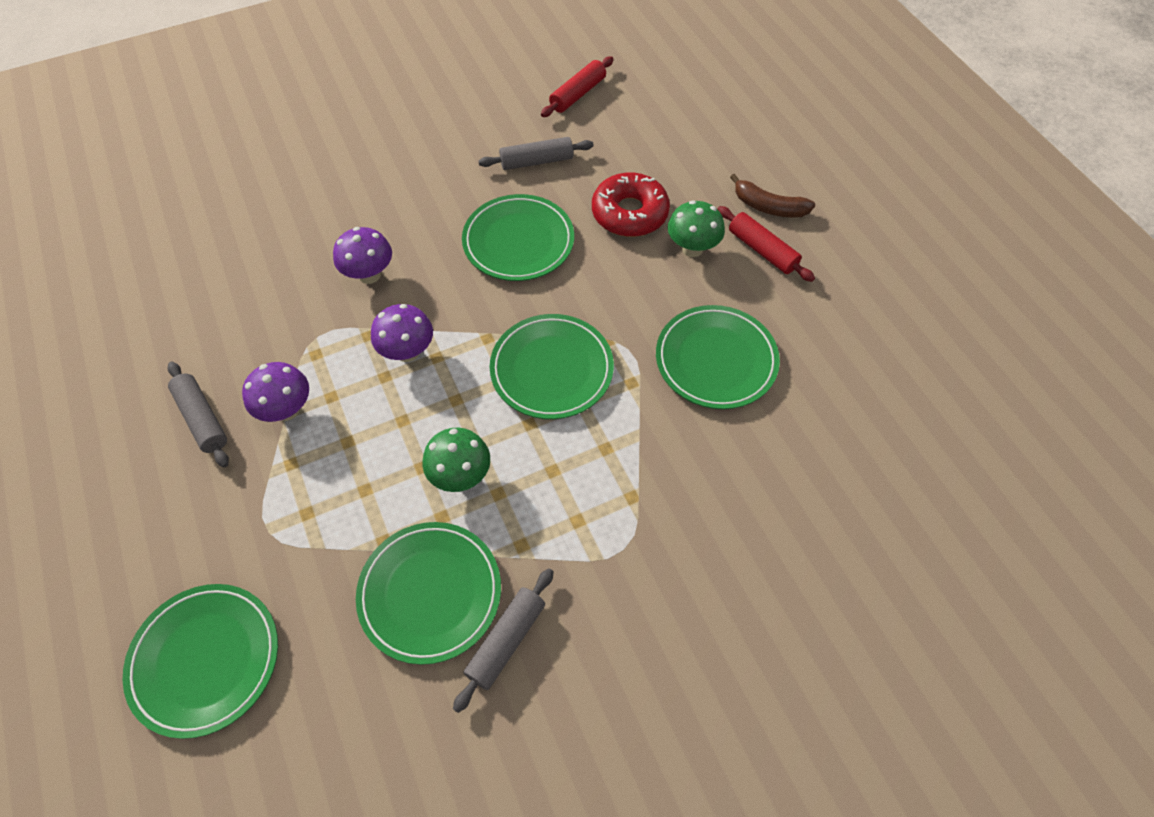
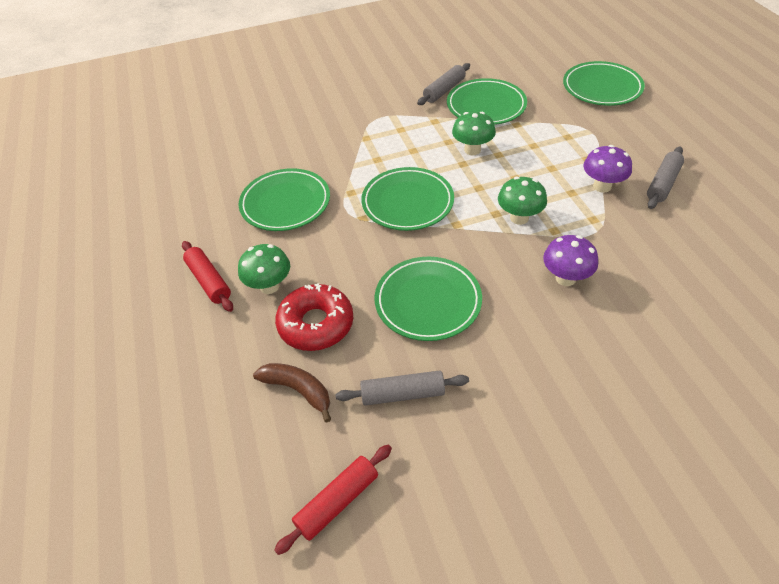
camera: 170 degrees left, 10 degrees down
(202, 419) = (663, 183): grey rolling pin -> grey rolling pin turned 60 degrees clockwise
(407, 352) = (519, 218): purple mushroom -> green mushroom
(768, 207) = (180, 322): brown banana -> brown banana (298, 390)

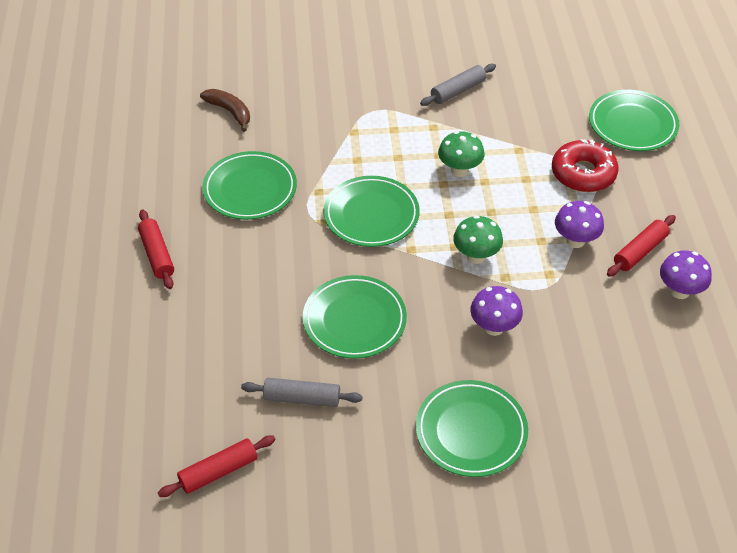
camera: 10 degrees right, 0 degrees up
(269, 286) = (212, 272): green mushroom -> none
(298, 390) = (212, 374): brown banana -> brown banana (230, 112)
(316, 324) = (244, 318): red donut -> red donut (583, 173)
(486, 106) = (495, 120): green plate -> green plate (471, 431)
(663, 183) = (640, 251): grey rolling pin -> red rolling pin
(716, 209) = (679, 291): none -> purple mushroom

